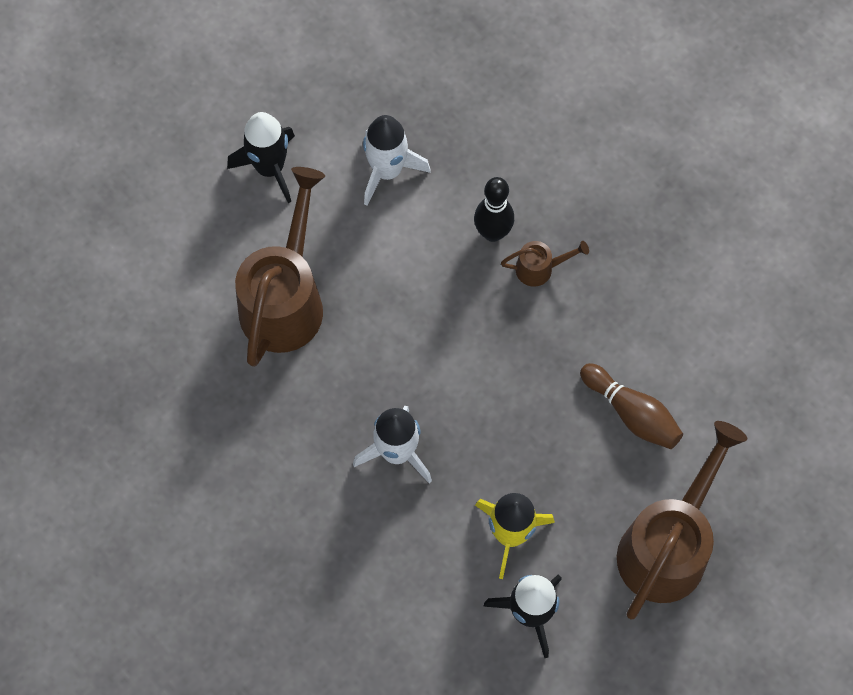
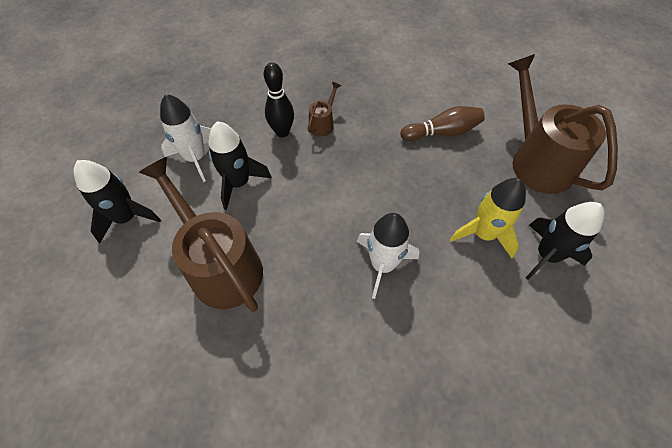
camera: 55 degrees left, 10 degrees down
(389, 240) = (239, 183): none -> black rocket

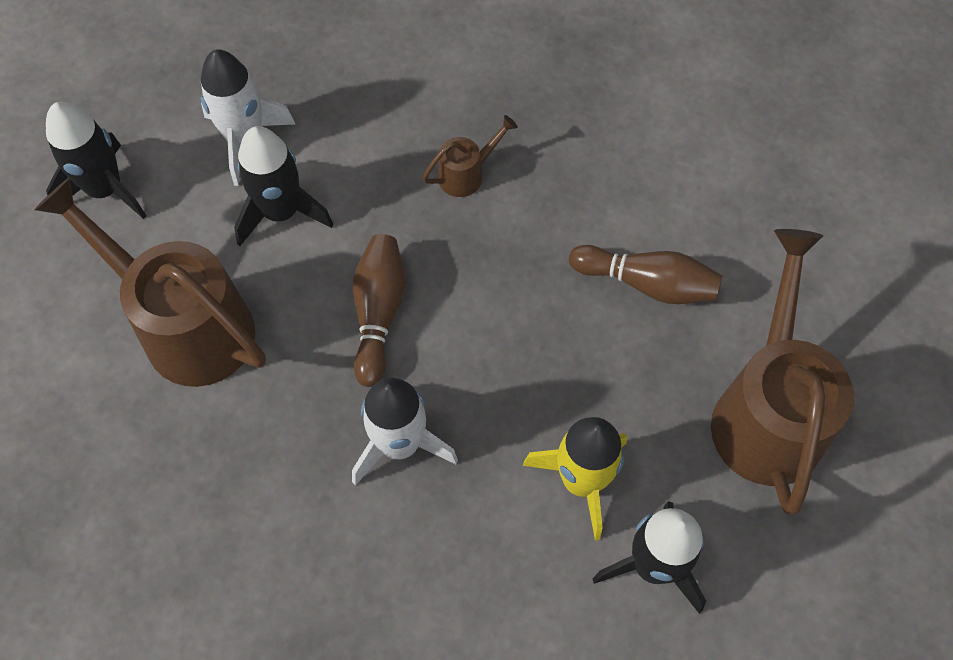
camera: 30 degrees right, 5 degrees up
(220, 265) = (185, 324): brown watering can -> brown watering can turned 45 degrees counterclockwise
(282, 132) = (395, 158): black bowling pin -> none
(325, 206) = (378, 313): none -> brown bowling pin

